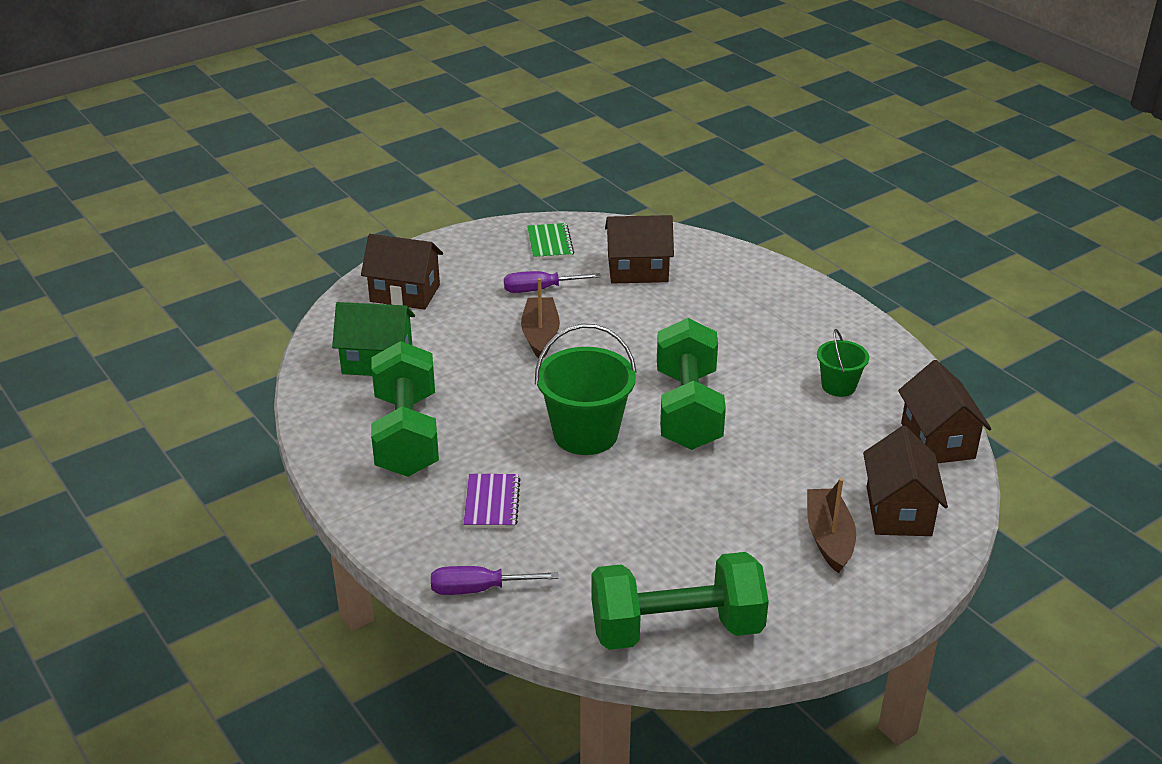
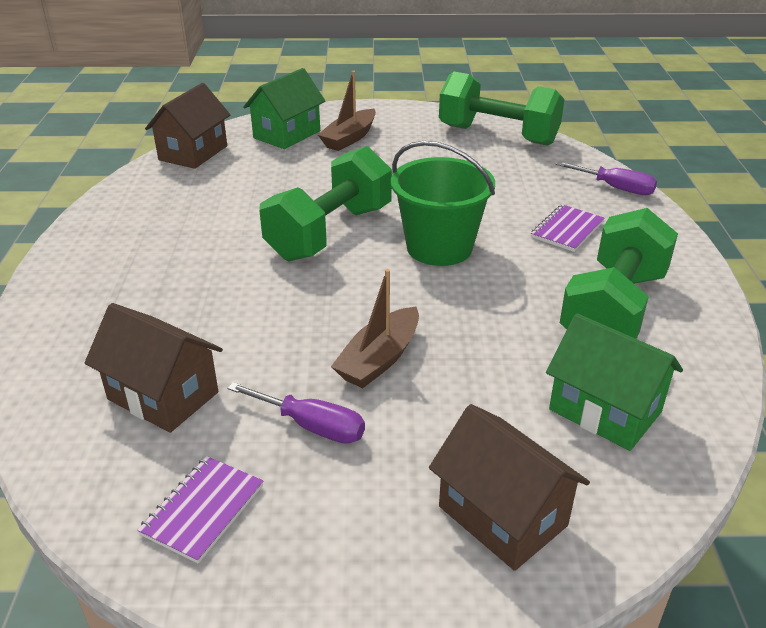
camera: 145 degrees left, 0 degrees up
(550, 243) = (203, 510): green notebook -> purple notebook
(838, 386) = (189, 204): green bucket -> none
(898, 511) = (287, 134): brown house -> green house

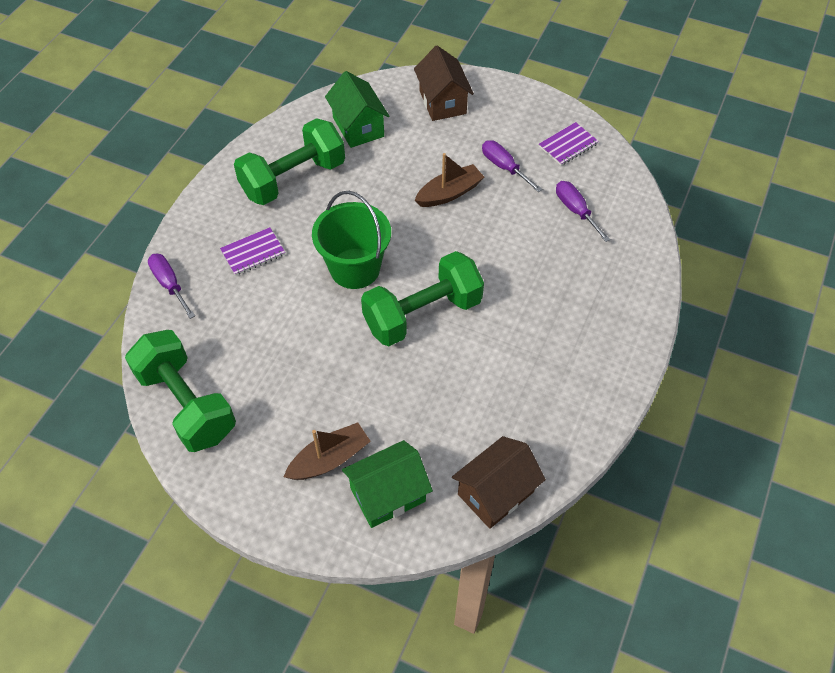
camera: 155 degrees left, 20 degrees up
(163, 396) = (575, 210): brown house -> purple screwdriver

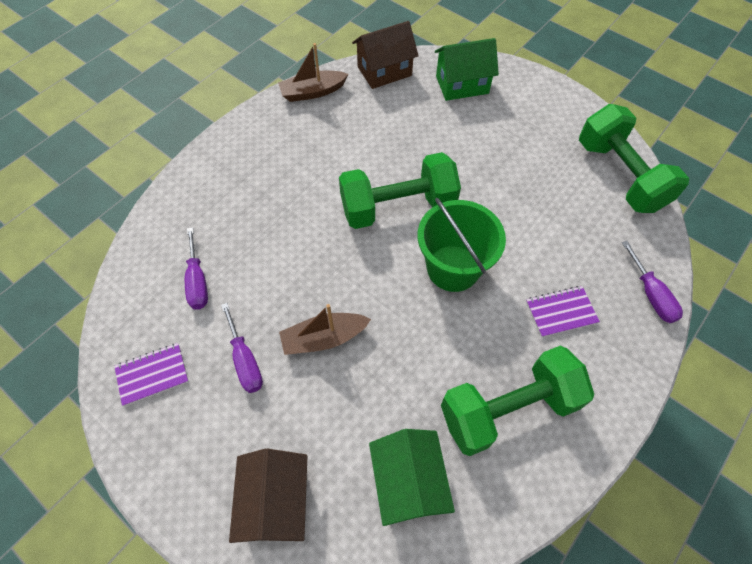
camera: 165 degrees left, 5 degrees up
(329, 459) = (502, 114): brown boat -> brown boat (312, 92)

